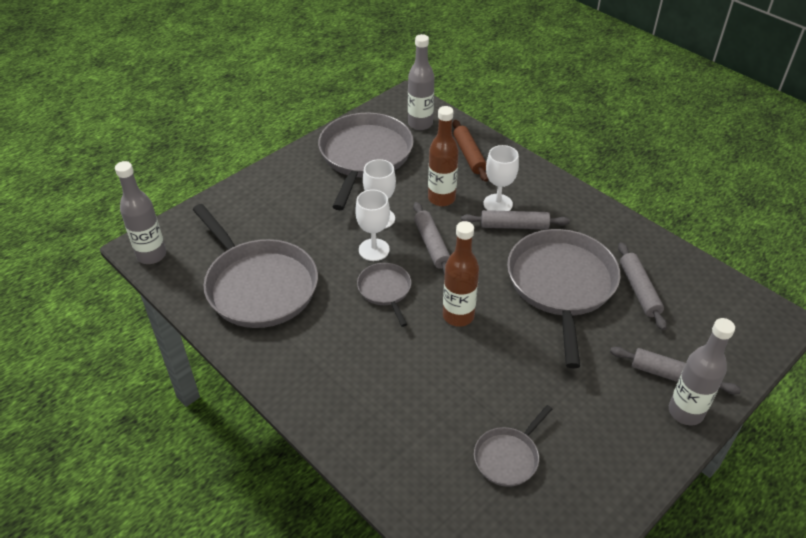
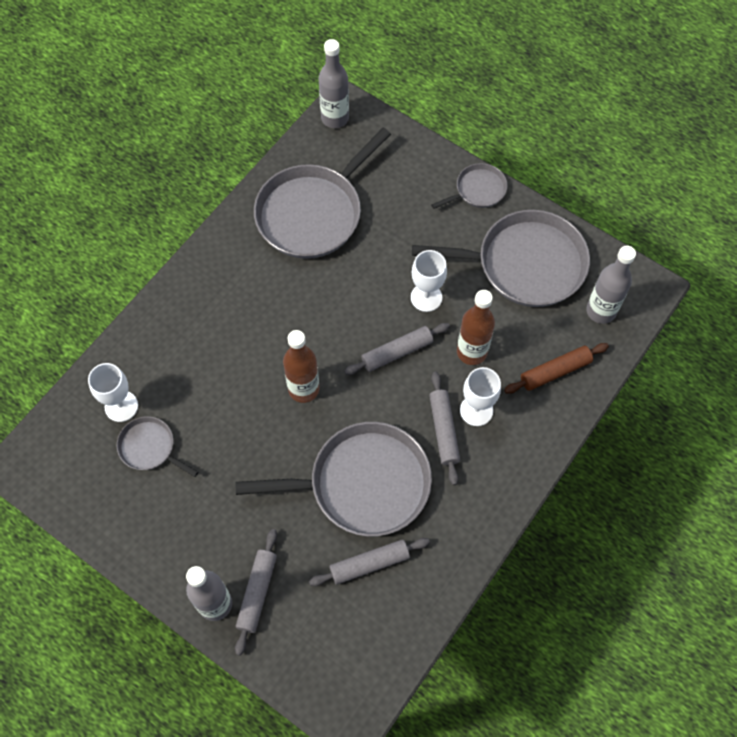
camera: 80 degrees right, 20 degrees up
(374, 250) = (379, 300): white goblet -> white goblet (121, 406)
(385, 290) = (326, 319): grey pan -> grey pan (478, 190)

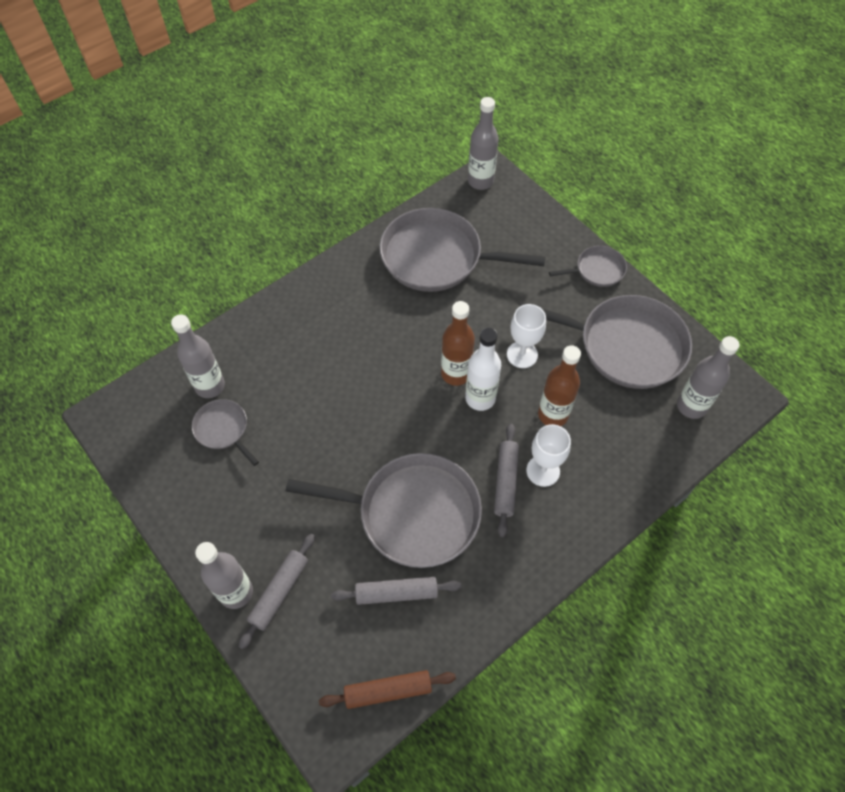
camera: 15 degrees right, 5 degrees down
(121, 406) = (210, 386): white goblet -> grey bottle
(303, 389) = (382, 411): brown bottle -> brown bottle (456, 374)
(312, 213) = (436, 257): grey pan -> grey pan turned 45 degrees clockwise
(397, 352) = (480, 398): grey rolling pin -> white bottle
(555, 371) = (631, 452): brown rolling pin -> brown rolling pin (388, 690)

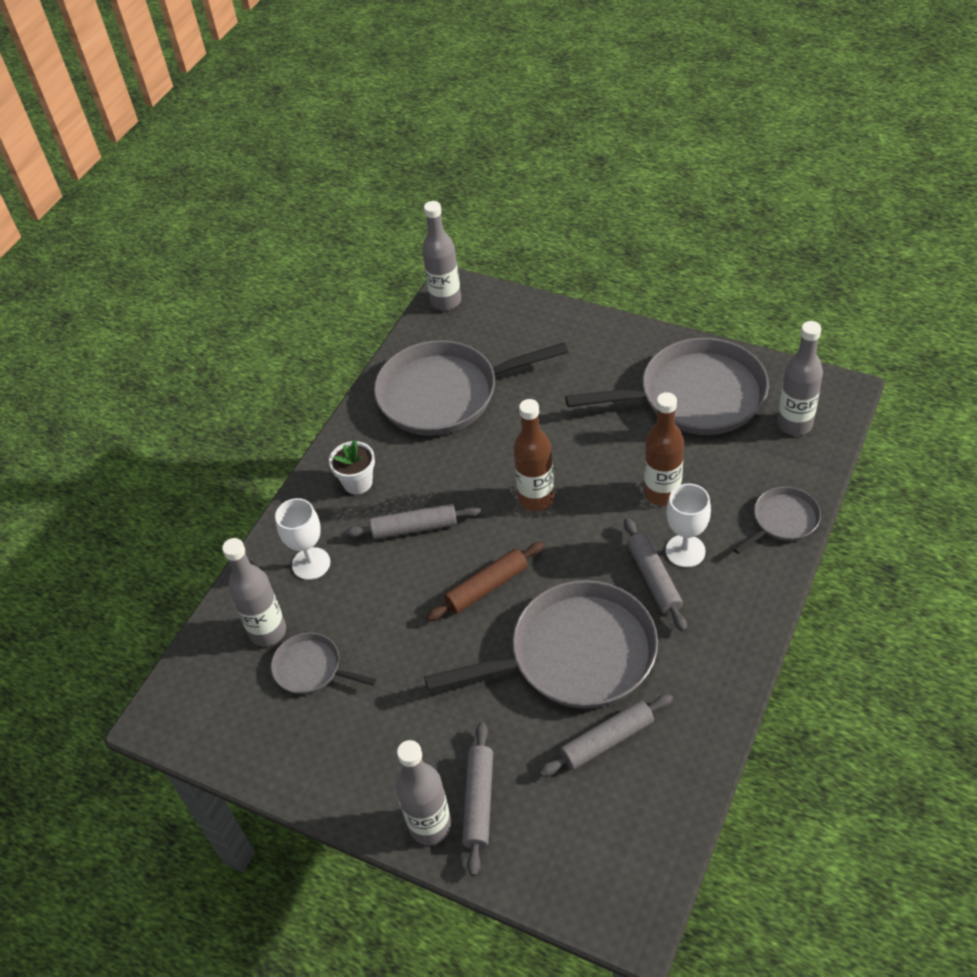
camera: 20 degrees left, 10 degrees down
(335, 299) = (357, 482): none -> white flower pot
(355, 355) = (414, 528): none -> grey rolling pin
(388, 690) = (657, 839): brown rolling pin -> brown rolling pin (487, 587)
(480, 398) = (577, 511): white bottle -> none
(522, 354) = (594, 450): white goblet -> white goblet (311, 563)
(597, 270) = (622, 337): grey pan -> grey pan (783, 520)

